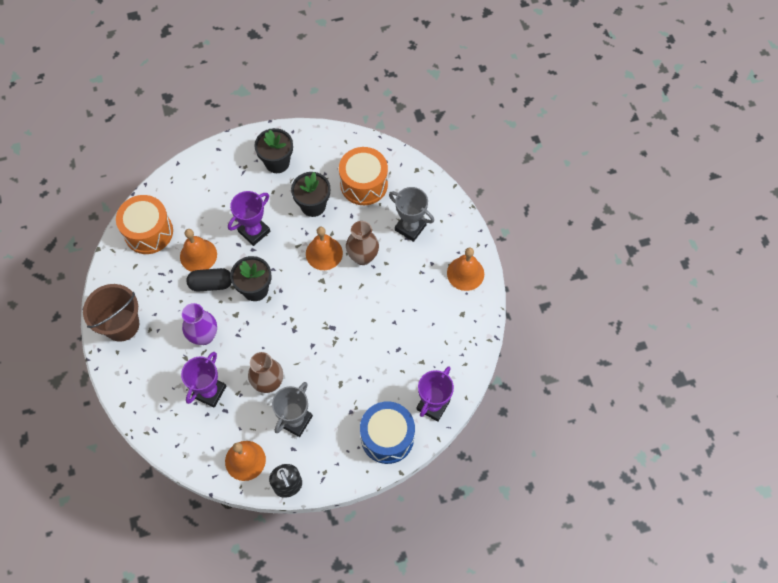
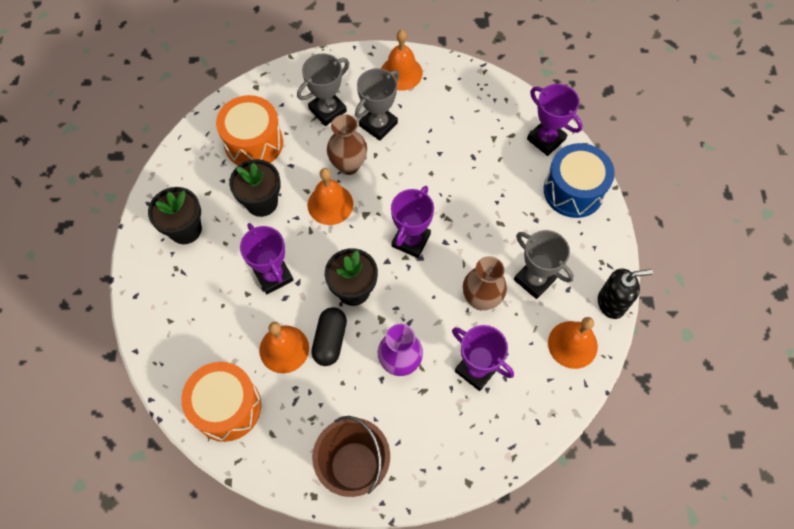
camera: 75 degrees left, 0 degrees up
(307, 319) = (411, 240): none -> purple trophy
(408, 269) = (378, 124): none -> grey trophy

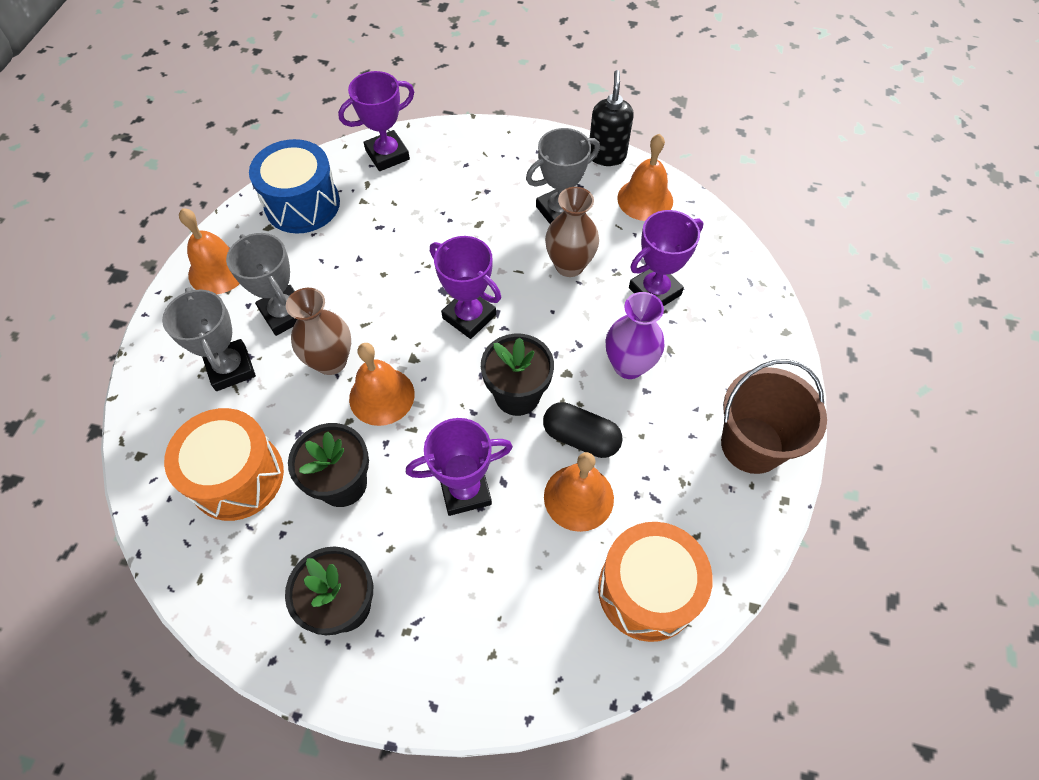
camera: 75 degrees left, 5 degrees down
(573, 191) = (463, 149): blue drum -> blue drum (302, 204)

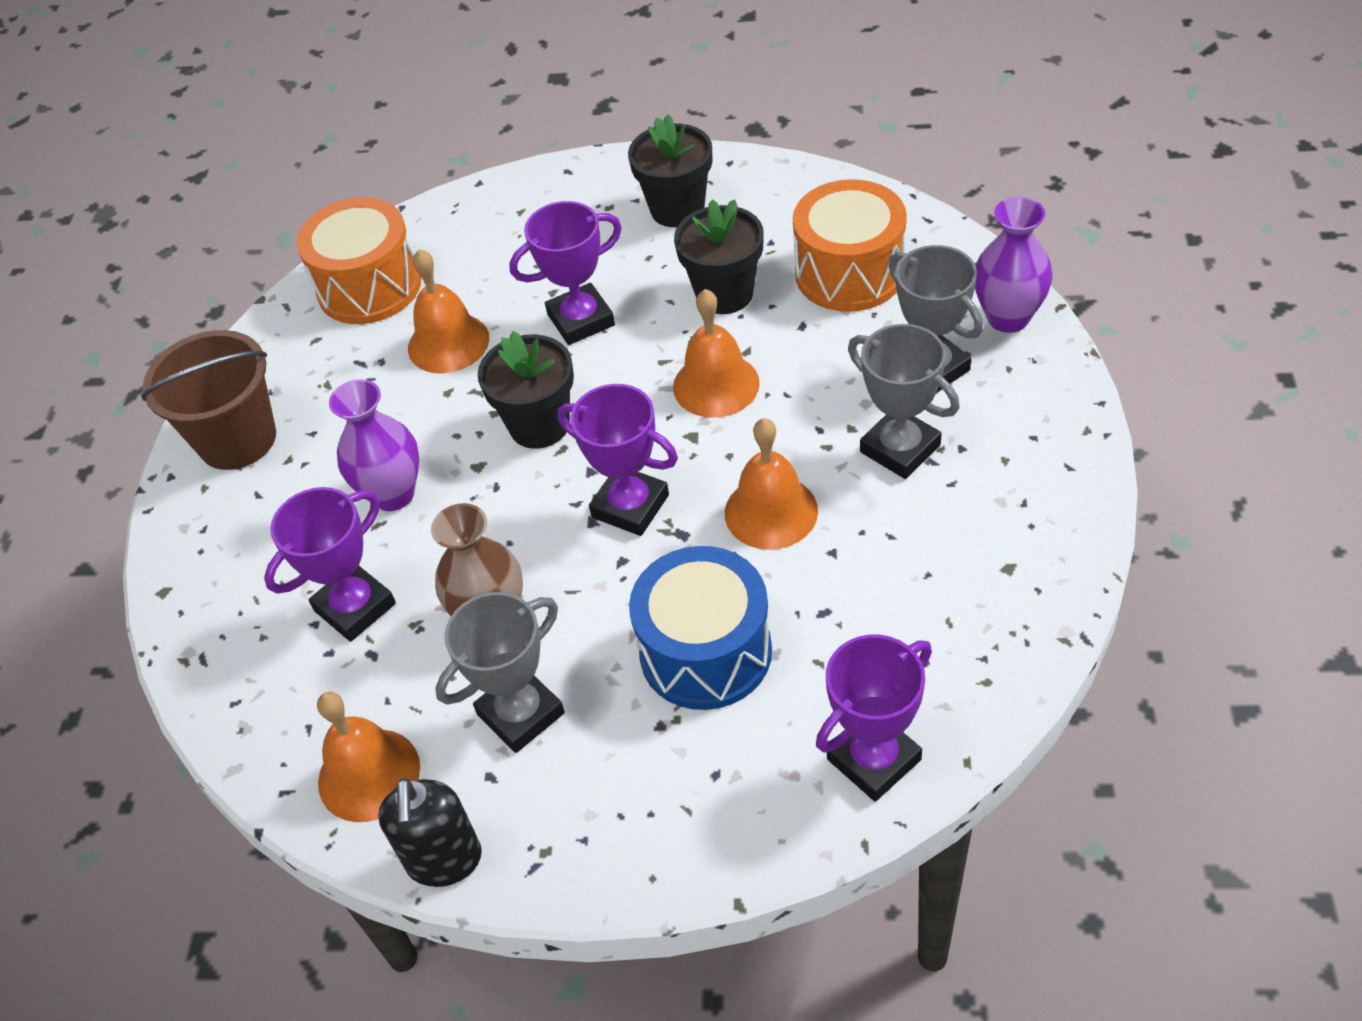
camera: 175 degrees right, 10 degrees down
(152, 397) = (1008, 317): none -> purple vase
(218, 270) = (1040, 483): orange bell -> orange bell (771, 511)
(302, 204) = (975, 620): blue drum -> blue drum (705, 652)
(331, 361) = (801, 406): brown vase -> none
(580, 438) = (451, 399): black capsule -> none

